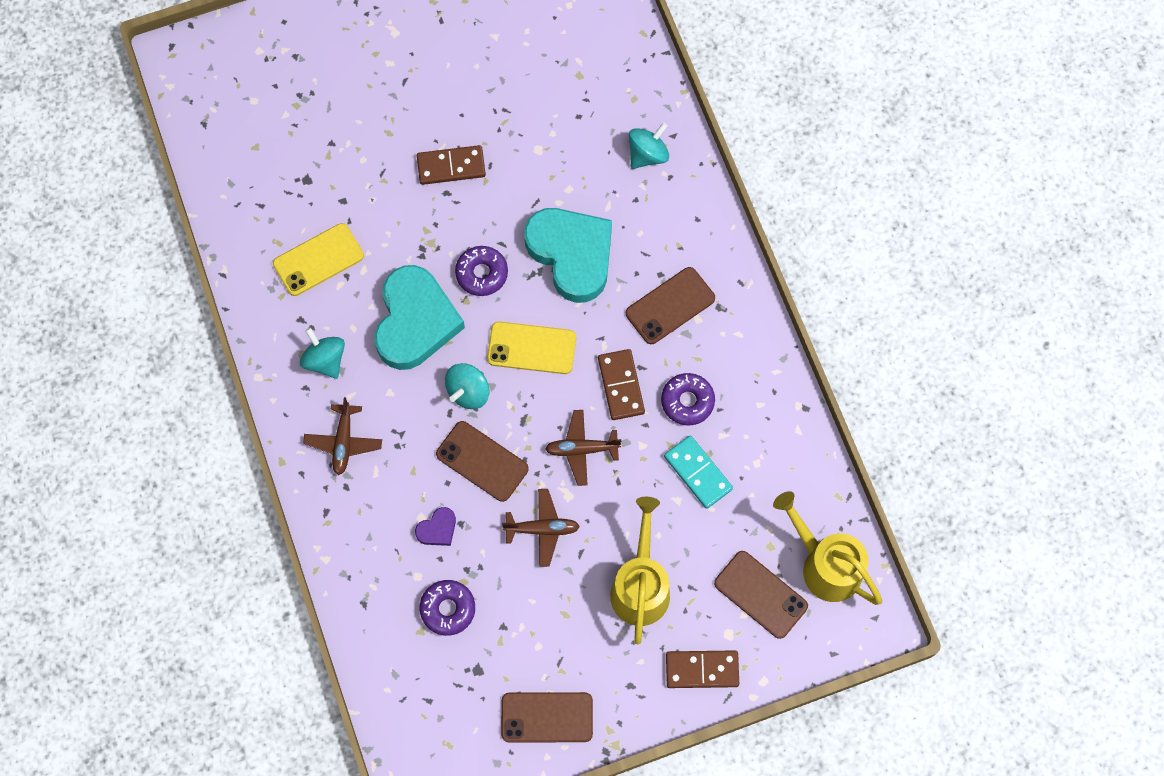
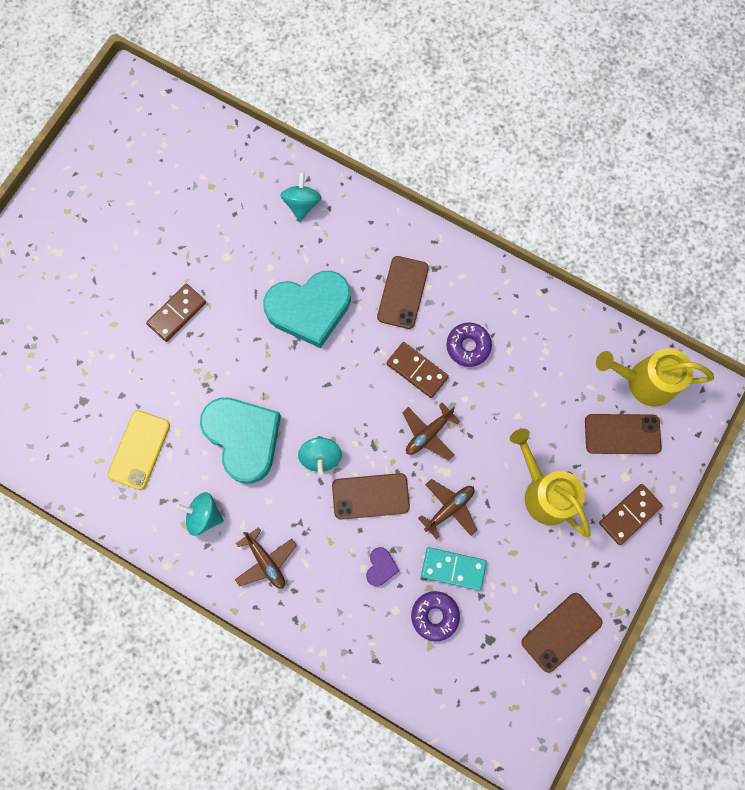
camera: 40 degrees left, 5 degrees up
(482, 273) = (260, 369): purple donut -> none
(531, 348) = (337, 393): yellow phone -> none
(571, 254) = (309, 309): turquoise heart -> turquoise heart turned 150 degrees clockwise
(698, 473) = (515, 387): turquoise domino -> turquoise domino (453, 568)

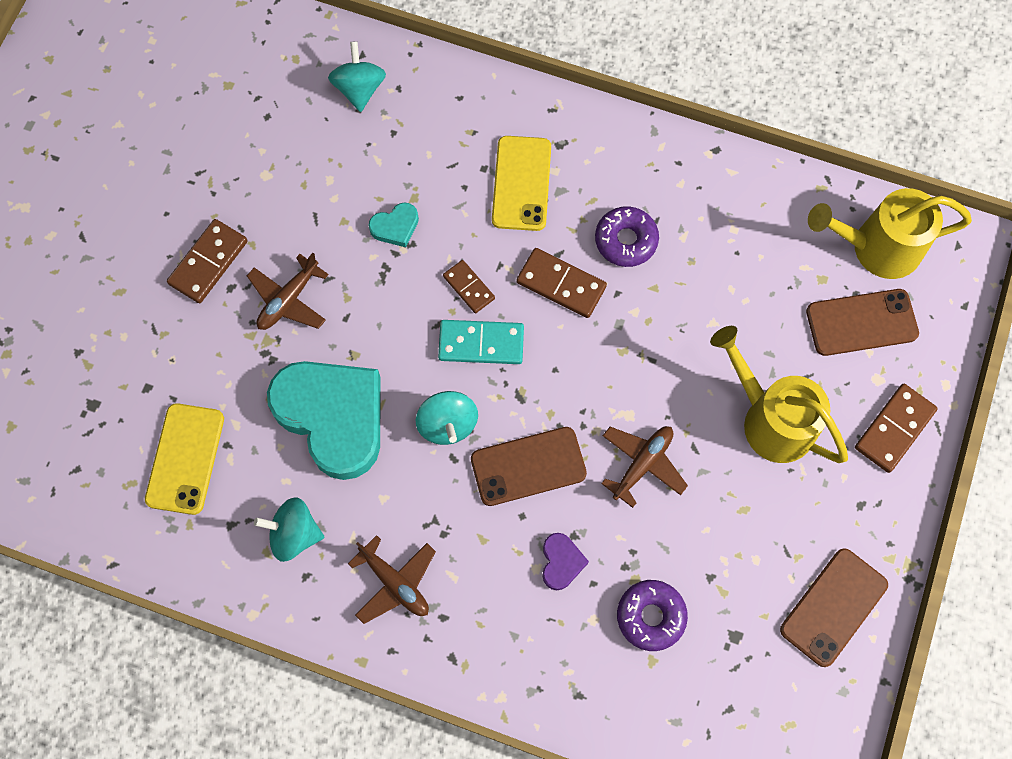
camera: 10 degrees left, 5 degrees down
(309, 309) = (395, 227): turquoise heart -> turquoise heart, size x0.41
(352, 362) = (468, 287): none -> brown domino
(403, 292) = (521, 183): brown phone -> yellow phone
(428, 433) = (593, 367): brown plane -> brown plane (288, 300)
(453, 568) = (664, 546): turquoise domino -> turquoise domino (481, 343)

